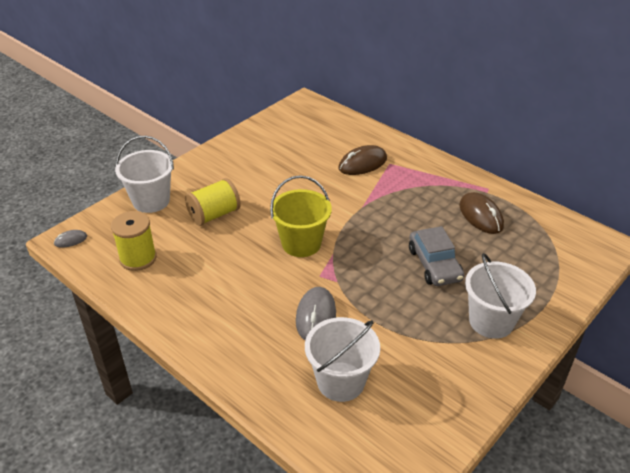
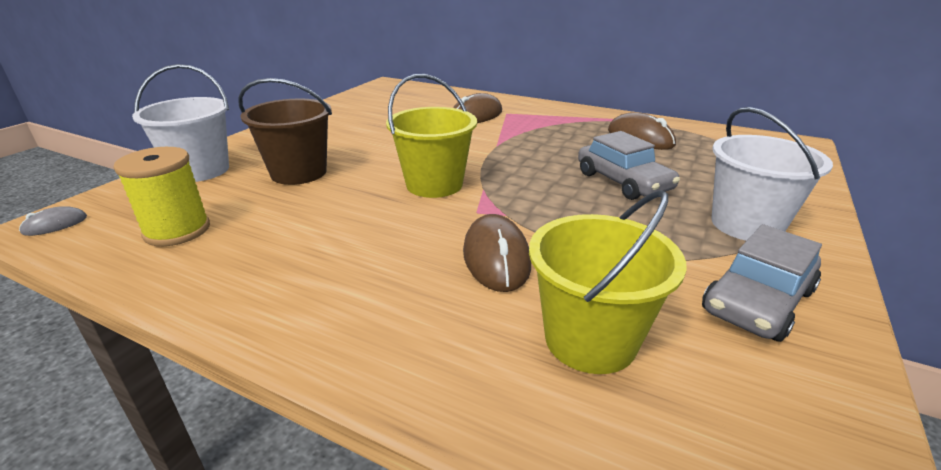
camera: 15 degrees left, 10 degrees down
(214, 215) = (298, 173): yellow spool -> brown bucket
(316, 317) = (496, 258): grey mouse -> brown mouse
(341, 381) = (590, 340): white bucket -> yellow bucket
(449, 378) = (757, 301): none -> grey car

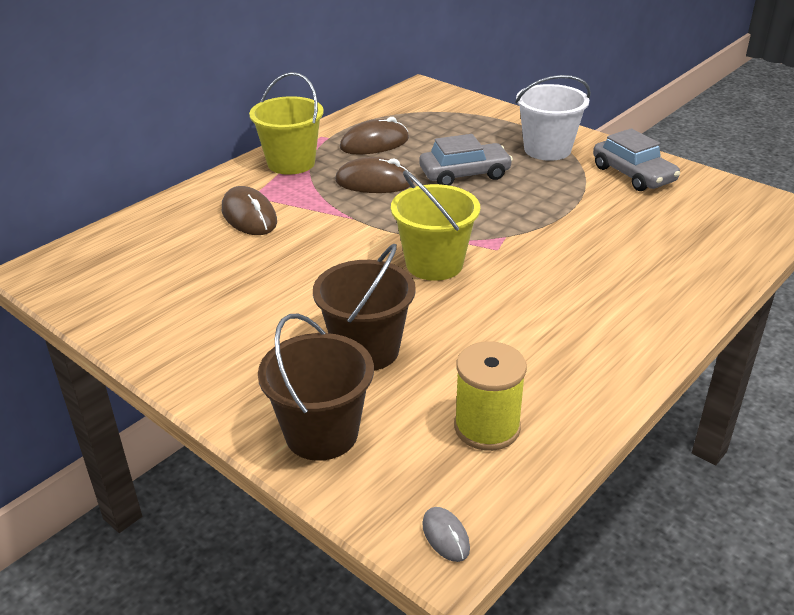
camera: 75 degrees left, 5 degrees up
(200, 170) = (321, 433): white bucket -> brown bucket
(496, 258) = (572, 250): brown mouse -> brown mouse (374, 182)
(590, 340) = (666, 233): yellow bucket -> yellow bucket (291, 163)

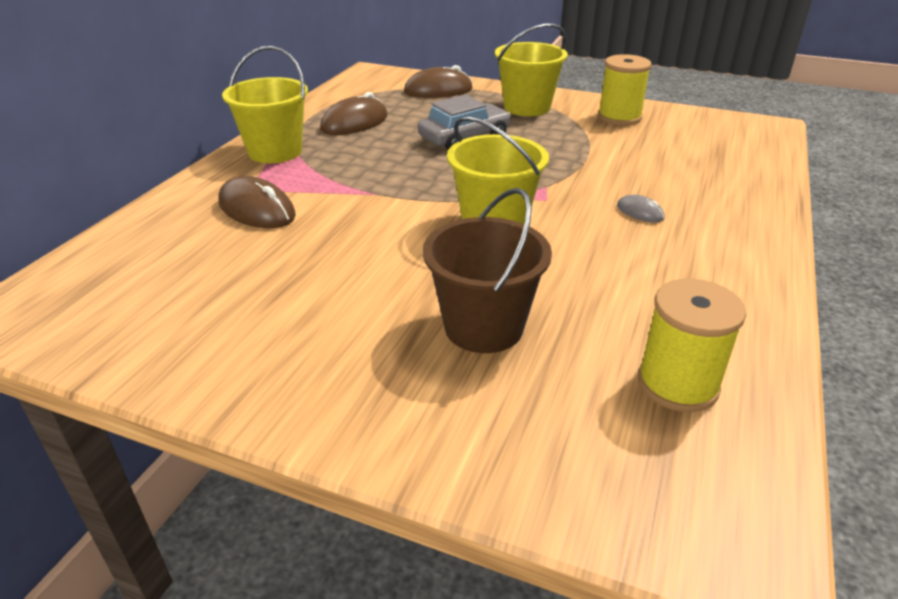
camera: 20 degrees left, 0 degrees up
(321, 433) = (497, 440): brown bucket -> none
(374, 182) = (377, 157): brown mouse -> brown mouse (438, 90)
(445, 536) = (736, 534): grey mouse -> grey mouse (640, 212)
(547, 149) = (527, 107): white bucket -> yellow bucket
(633, 174) = (619, 117): grey car -> yellow spool

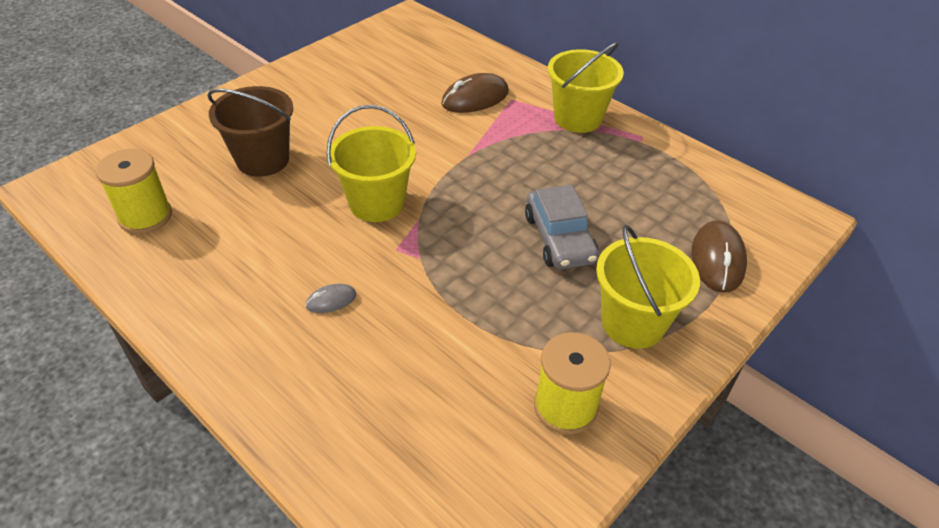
camera: 110 degrees right, 10 degrees up
(354, 123) = (629, 173): brown mouse -> none

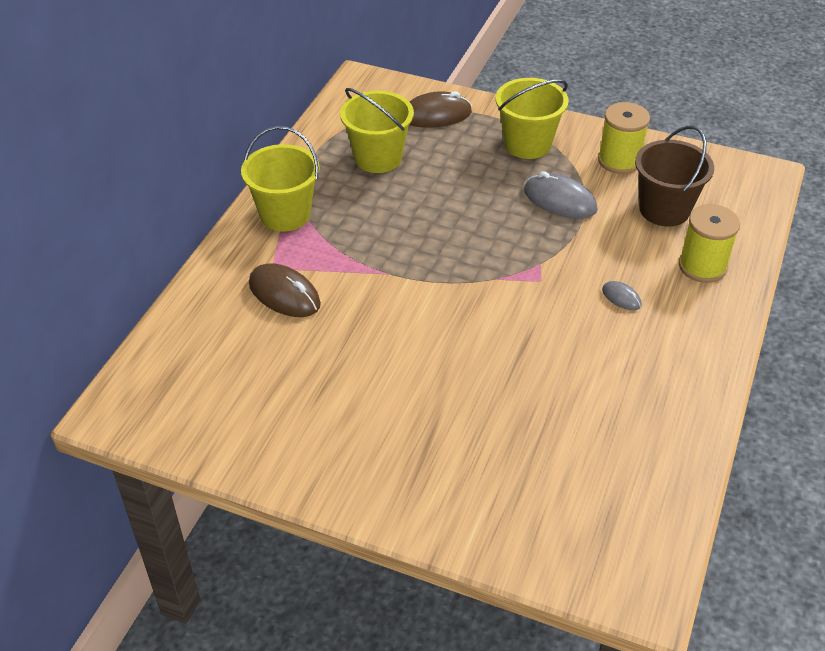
camera: 110 degrees left, 0 degrees up
(145, 216) = (624, 475): yellow spool -> yellow spool (702, 266)
(263, 160) = (485, 424): brown bucket -> brown bucket (664, 209)
(377, 203) = (493, 312): yellow bucket -> yellow bucket (378, 158)
(511, 312) = (560, 200): none -> grey mouse
(559, 238) = (465, 193): grey car -> none

